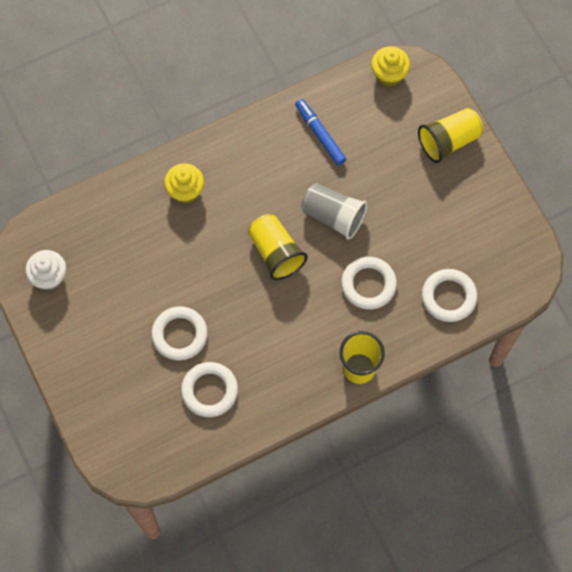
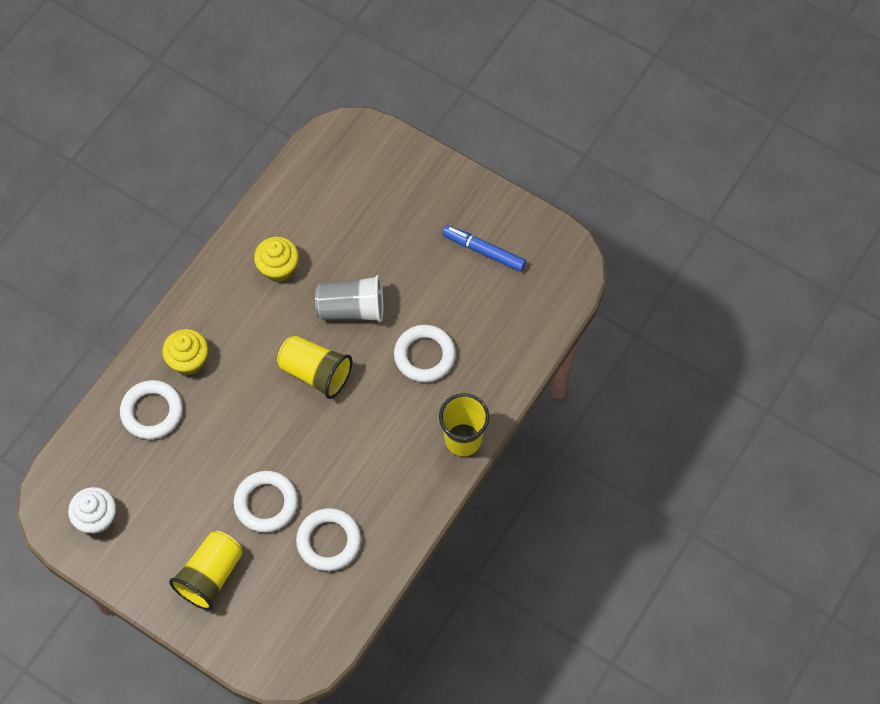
camera: 30 degrees left, 5 degrees down
(320, 134) = (292, 238): blue marker -> blue marker (484, 251)
(389, 74) = (325, 147): yellow cupcake -> yellow cupcake (278, 268)
(448, 141) = (421, 181): yellow cup -> yellow cup (211, 575)
(448, 297) = (508, 326): white ring -> white ring (152, 412)

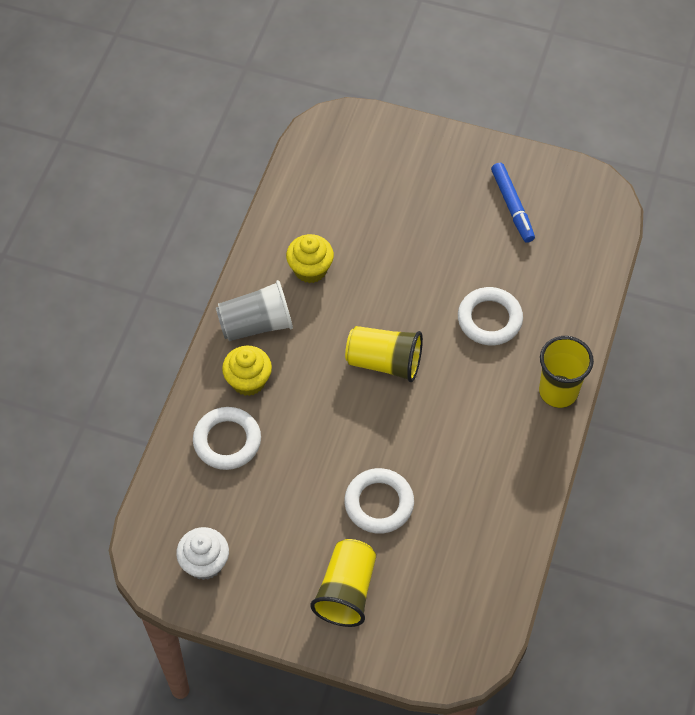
camera: 15 degrees left, 5 degrees down
(329, 541) = (457, 525): white ring -> none
(351, 309) = (399, 291): grey cup -> grey cup (256, 324)
(484, 251) = (512, 206): blue marker -> blue marker turned 120 degrees counterclockwise

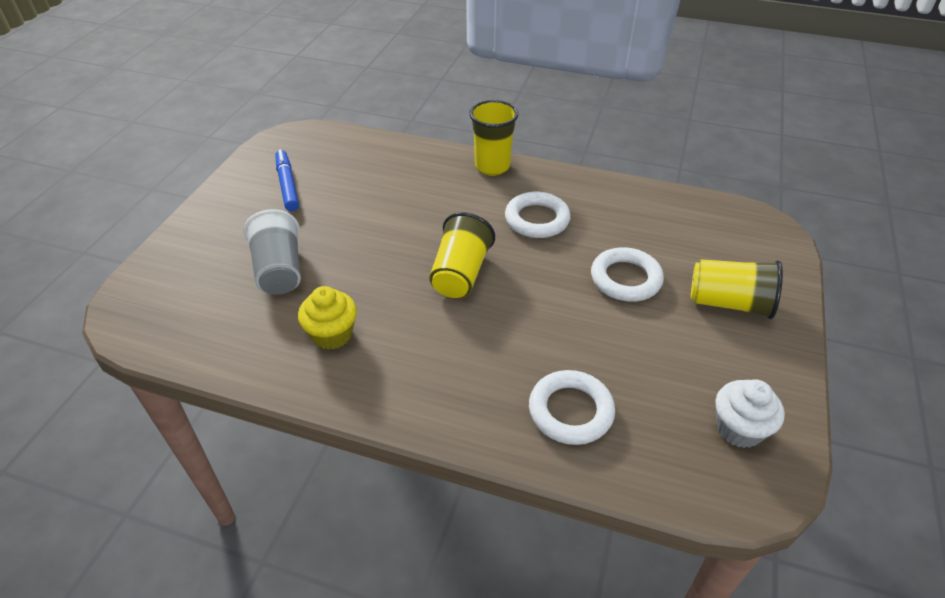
camera: 90 degrees left, 15 degrees down
(248, 381) = (485, 391): yellow cupcake -> none
(256, 324) = (404, 385): grey cup -> grey cup (279, 271)
(489, 319) = (414, 202): white ring -> white ring (537, 219)
(512, 206) = (287, 185): blue marker -> blue marker turned 90 degrees counterclockwise

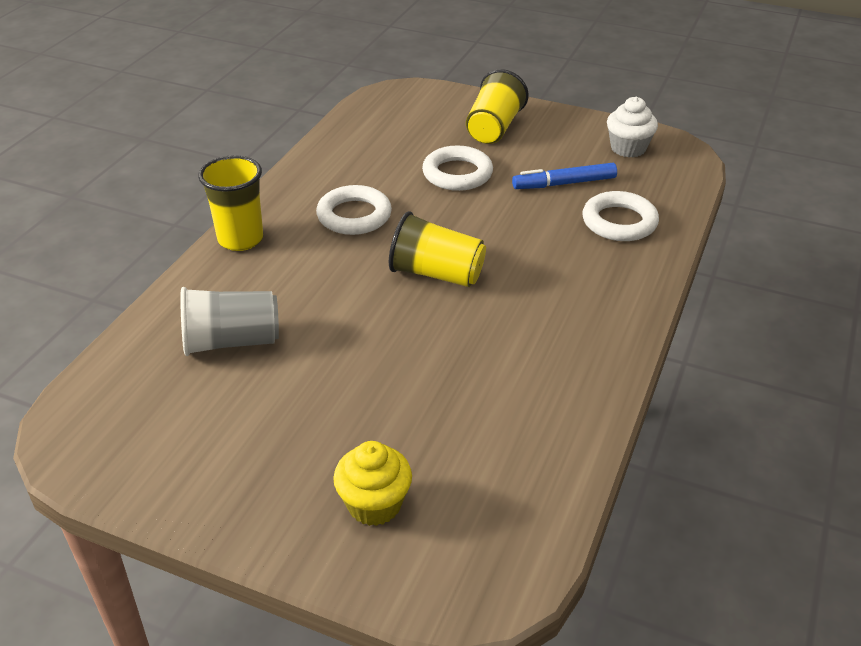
camera: 85 degrees left, 5 degrees down
(279, 271) = (410, 426): grey cup -> grey cup (231, 341)
(287, 185) = (213, 432): blue marker -> blue marker (564, 183)
(332, 334) = (527, 372): yellow cupcake -> yellow cupcake (374, 504)

